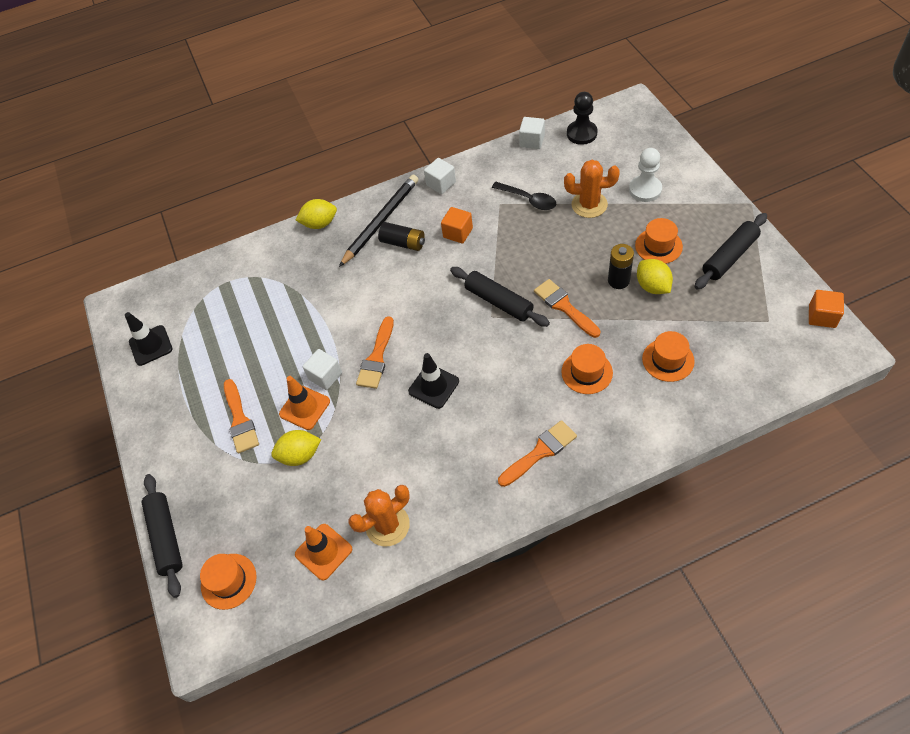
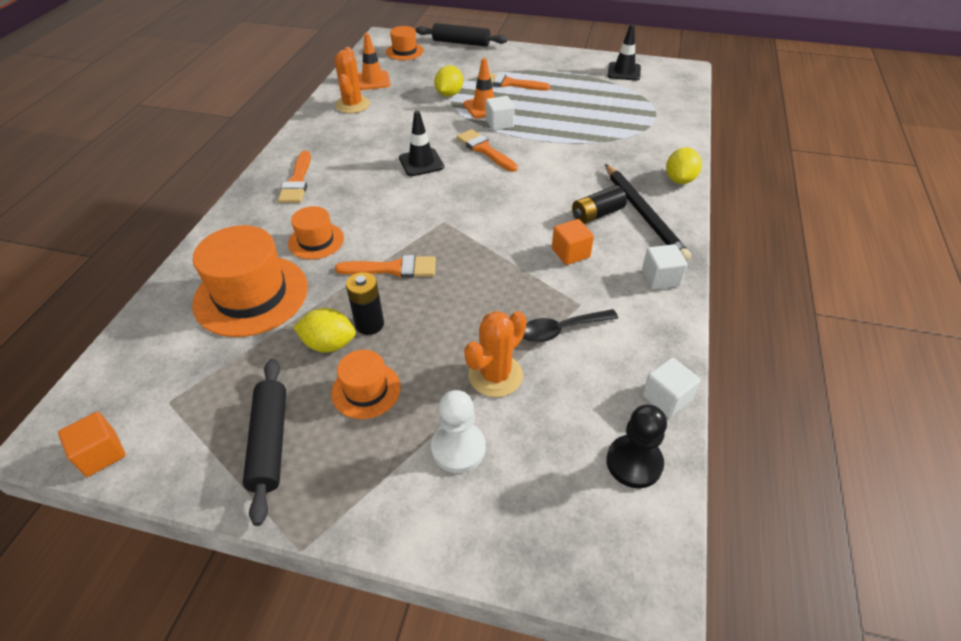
camera: 120 degrees right, 10 degrees down
(498, 302) = (453, 233): black rolling pin -> none
(668, 360) = (251, 295): orange hat -> orange hat, size x1.86

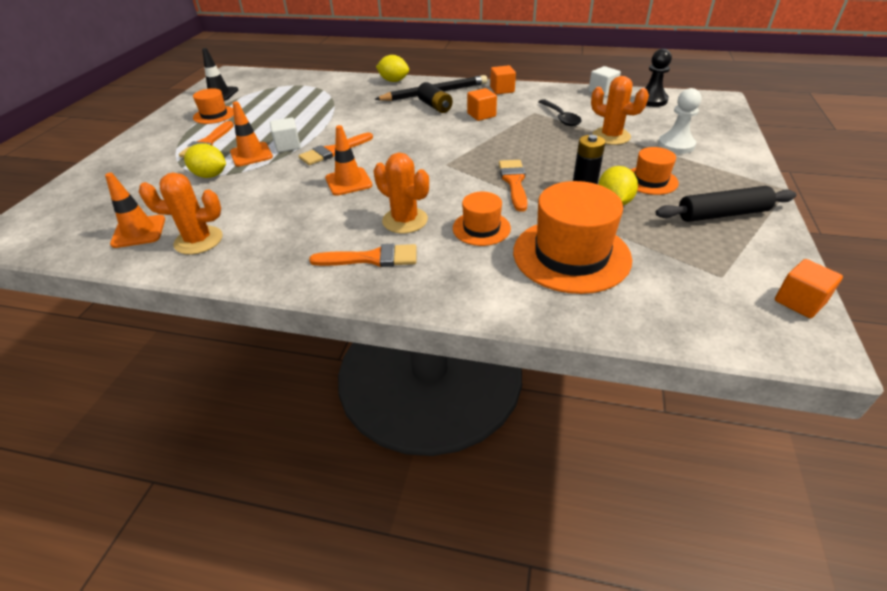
camera: 90 degrees left, 5 degrees down
(345, 196) = (405, 220): none -> orange cactus
(404, 51) = (67, 215): orange hat -> orange hat (214, 115)
(421, 162) = (348, 182): black traffic cone -> orange traffic cone
(461, 43) = (79, 175): black rolling pin -> none
(660, 278) = (502, 90): white cube -> orange cube

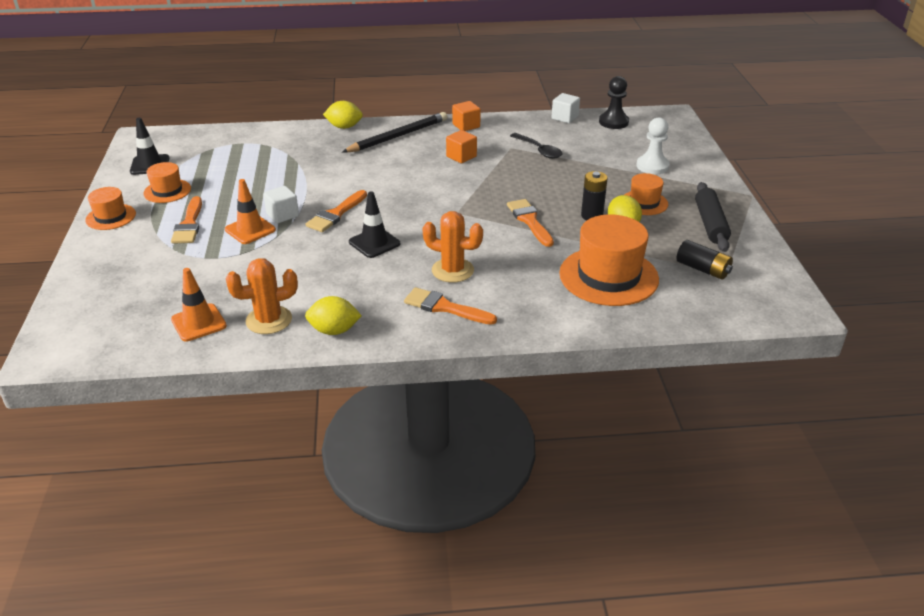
camera: 20 degrees left, 5 degrees down
(210, 175) = (224, 257): yellow lemon -> yellow lemon (334, 330)
(348, 182) = (374, 243): orange traffic cone -> black traffic cone
(371, 258) = (445, 307): orange brush -> orange brush turned 135 degrees counterclockwise
(435, 106) = (408, 152): black battery -> black battery (703, 269)
(481, 228) = (524, 266): orange hat -> orange hat (111, 217)
(611, 136) = (593, 164): orange cactus -> none
(722, 214) = (710, 224): black rolling pin -> black rolling pin turned 60 degrees counterclockwise
(799, 302) = (783, 282): orange cube -> none

